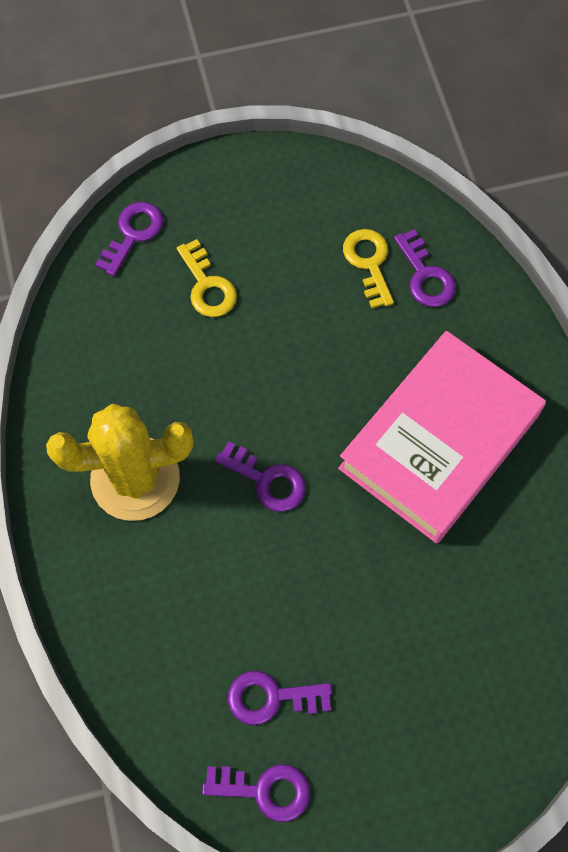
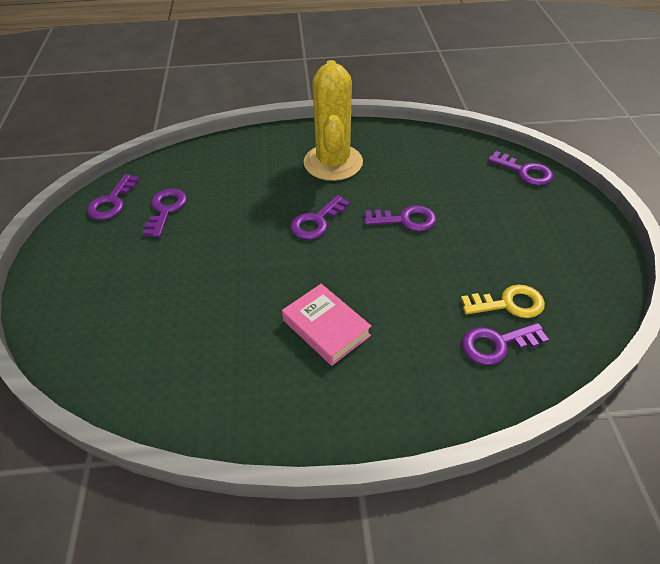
camera: 100 degrees right, 20 degrees down
(207, 286) = (481, 205): yellow key -> none
(248, 372) = (405, 220): none -> purple key
(439, 442) = (326, 328): pink book -> pink book, size x0.48

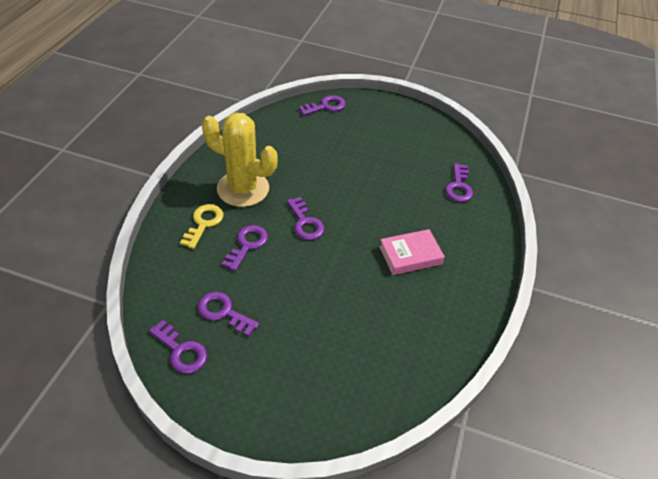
camera: 70 degrees left, 0 degrees up
(405, 220) = (334, 178): purple key -> purple key (247, 245)
(509, 304) = (432, 168): yellow key -> yellow key (204, 223)

